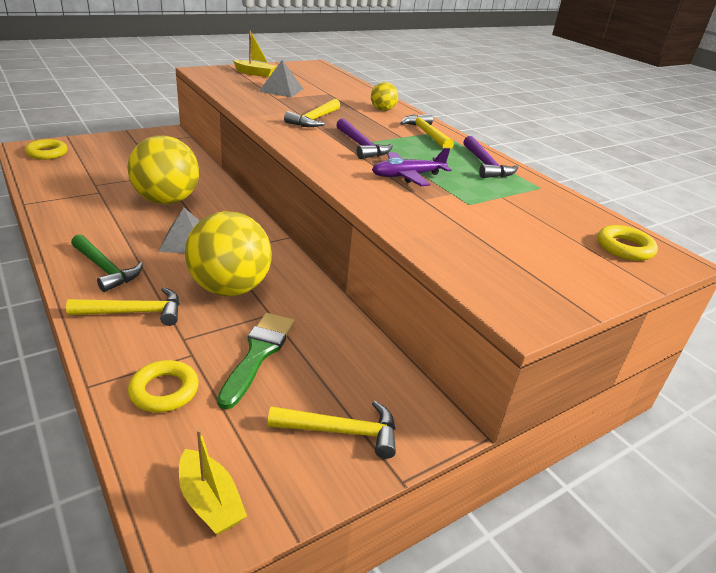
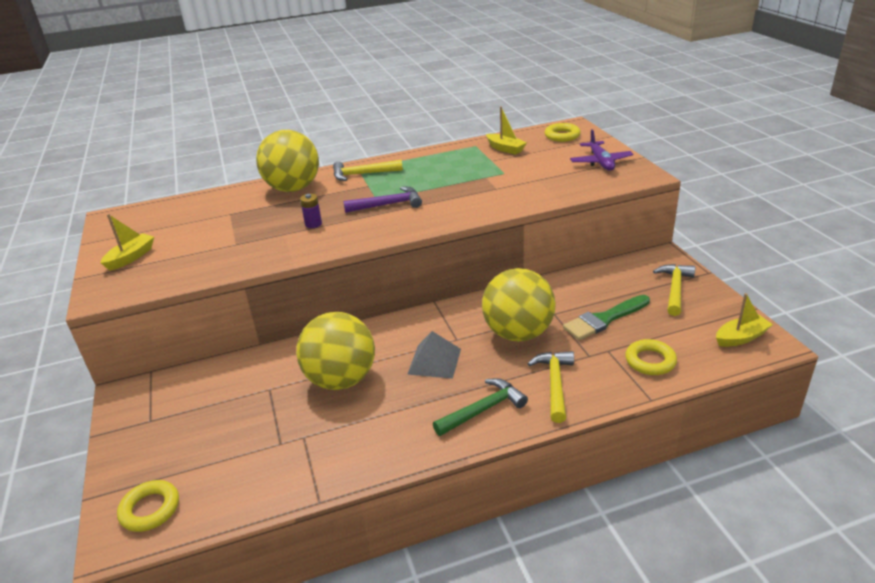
camera: 70 degrees left, 0 degrees up
(258, 354) = (604, 319): green brush -> green brush turned 60 degrees counterclockwise
(281, 90) = (207, 240): grey pyramid -> none
(314, 120) = (313, 224): yellow hammer -> purple battery
(382, 110) = (293, 188): yellow ball -> yellow ball, size x2.13
(407, 176) = (454, 190): purple plane -> purple plane (600, 162)
(485, 165) = (434, 159): purple hammer -> none
(544, 205) = (505, 149): none -> yellow boat

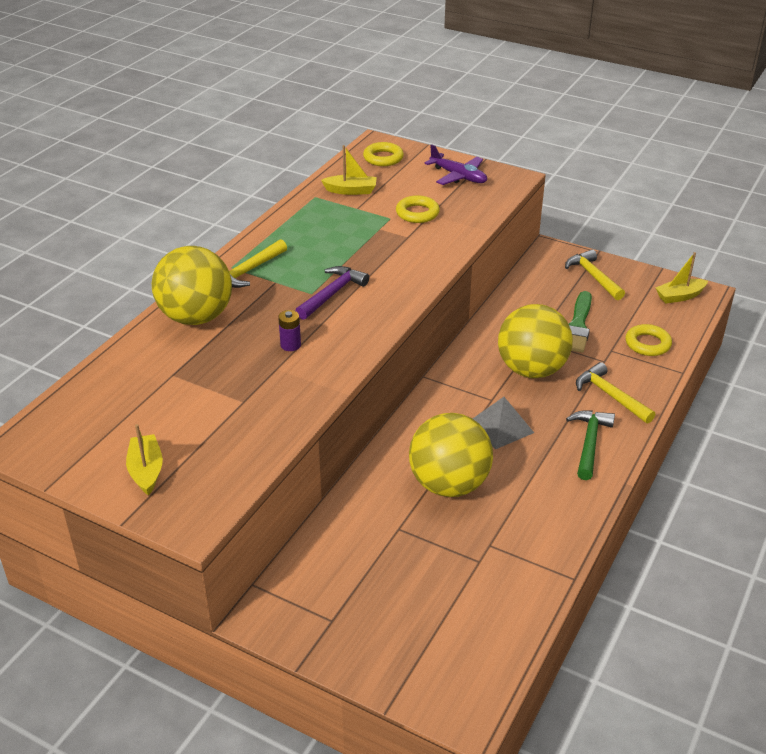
camera: 45 degrees left, 5 degrees up
(150, 509) = (456, 675): yellow ring -> yellow ring (417, 213)
(741, 337) = (679, 296): yellow boat -> yellow boat turned 135 degrees counterclockwise

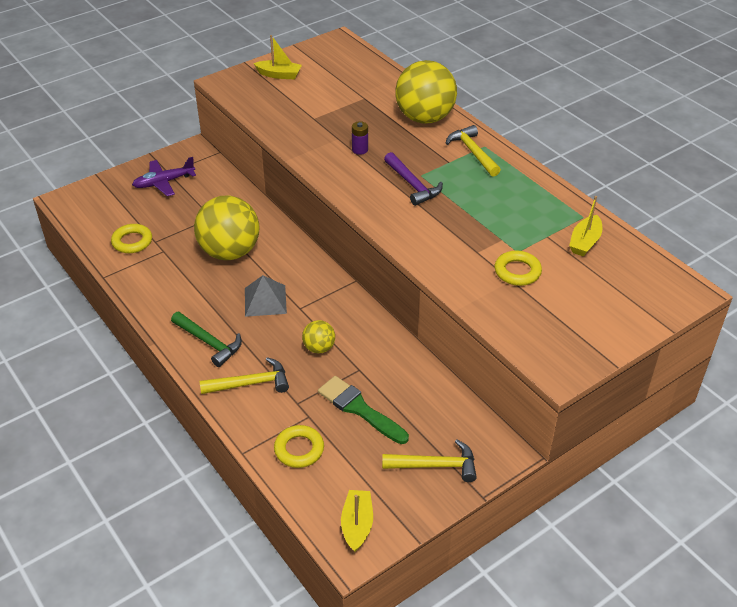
camera: 115 degrees right, 5 degrees up
(383, 158) = (649, 285): yellow ring -> yellow ring (132, 242)
(458, 176) = (582, 328): purple plane -> purple plane (163, 182)
(531, 370) = (319, 348): yellow ball -> yellow ball, size x0.47

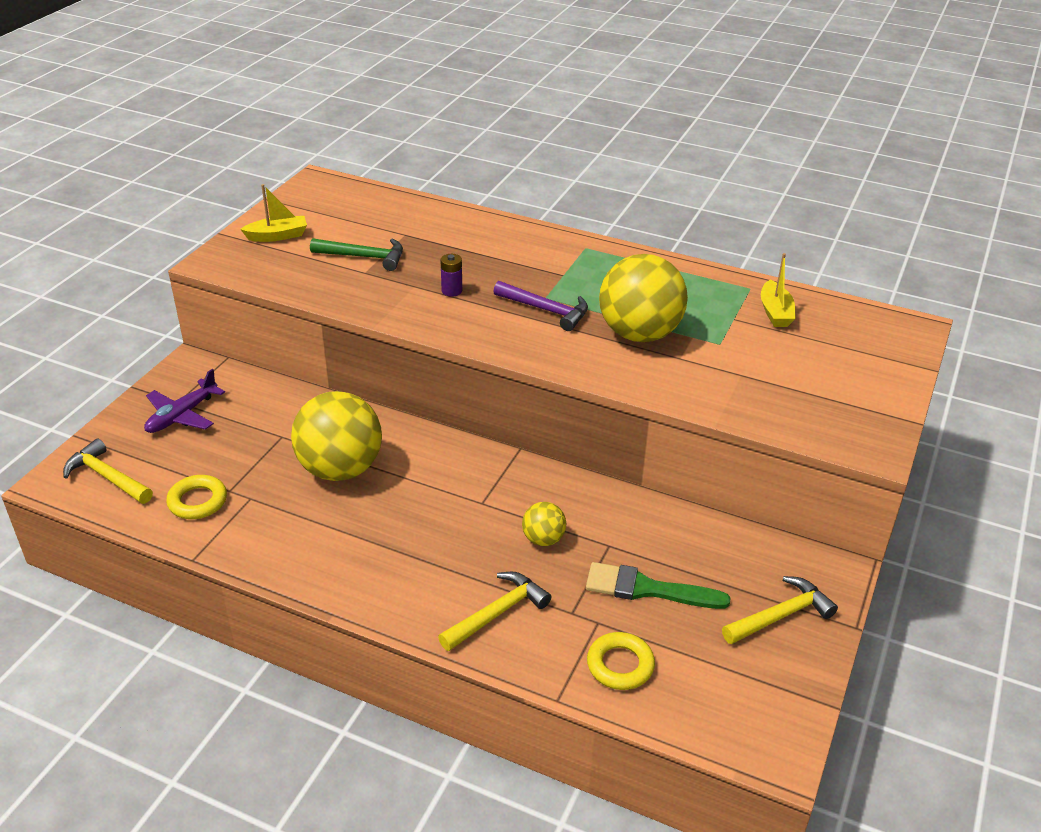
camera: 30 degrees left, 5 degrees down
(209, 342) = (404, 586): green hammer -> green hammer (364, 257)
(265, 300) = (432, 509): grey pyramid -> none
(357, 525) = (758, 721): yellow boat -> none
(424, 118) = (494, 237): yellow ball -> yellow ball (639, 334)
(473, 152) = (579, 257): yellow hammer -> yellow hammer (107, 477)
(517, 271) = (739, 364): yellow ring -> none

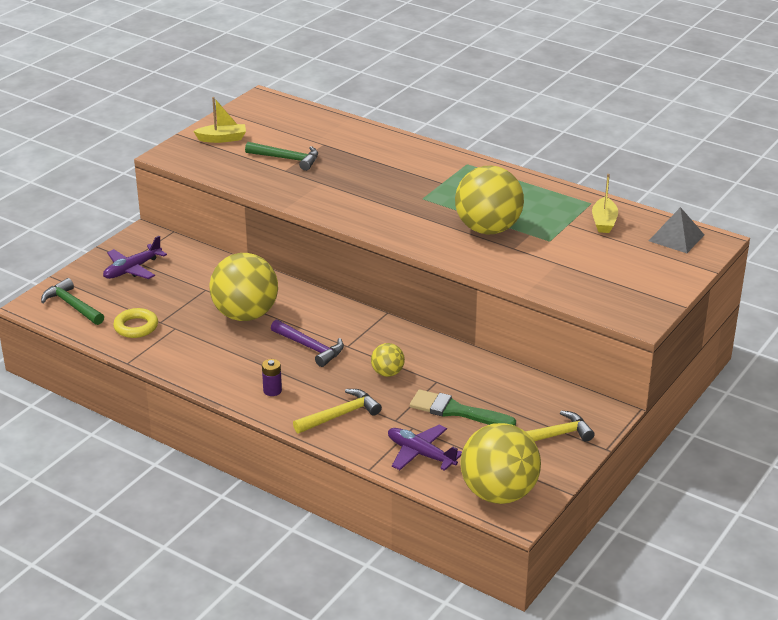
camera: 10 degrees right, 5 degrees down
(107, 477) = (72, 305): yellow hammer -> green hammer
(452, 291) = (349, 188): purple battery -> purple battery (272, 390)
(546, 310) = (419, 207): purple hammer -> purple hammer (310, 347)
(620, 665) = (420, 454): yellow ring -> purple plane
(743, 720) = (499, 493): none -> yellow ball
(868, 327) = (676, 237): none -> grey pyramid

